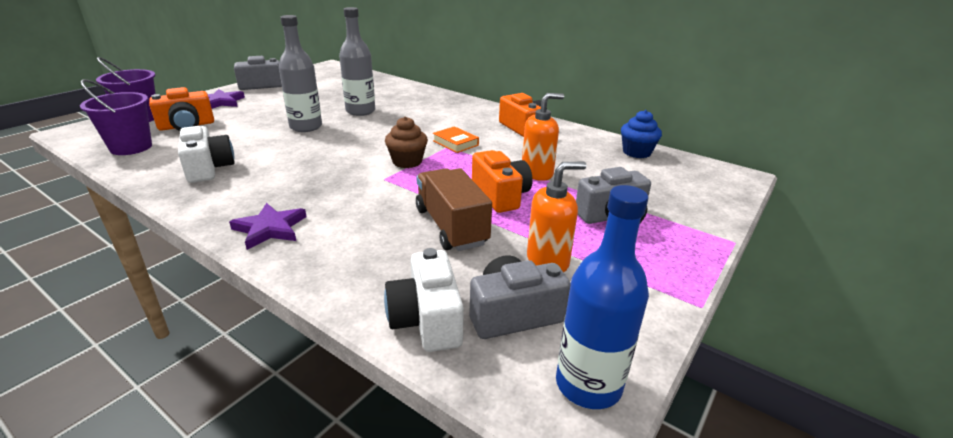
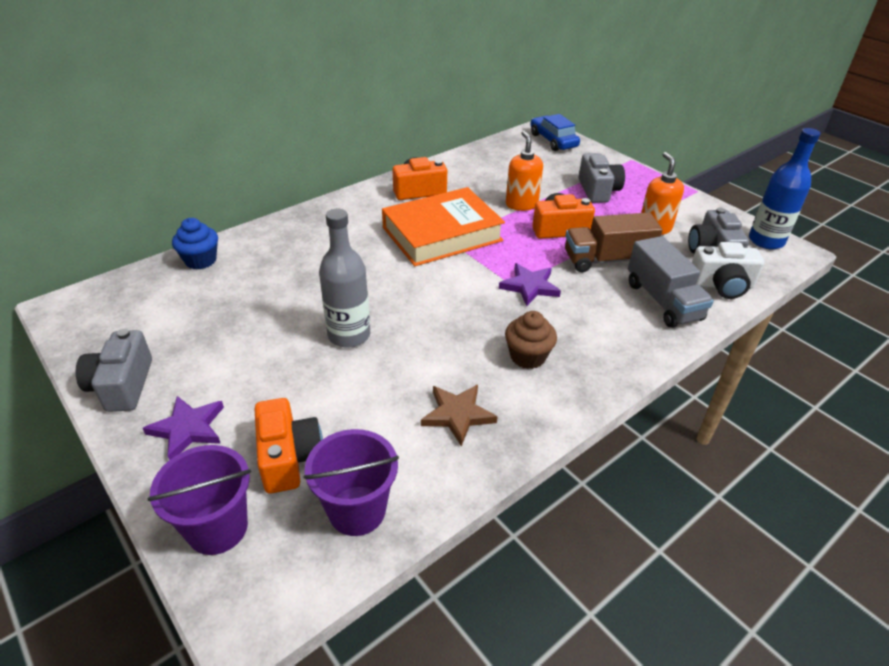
camera: 75 degrees left, 10 degrees up
(208, 168) = (457, 415): white camera -> brown star
(270, 228) = (604, 358): purple star -> purple star (529, 286)
(360, 111) = (313, 288): grey bottle -> none
(376, 266) = (663, 301): none -> grey truck
(407, 161) = (479, 268): brown cupcake -> brown cupcake (528, 356)
(455, 143) = (442, 234): orange book -> orange book, size x2.46
(636, 152) = (493, 152): blue cupcake -> blue cupcake (200, 260)
(713, 183) = (553, 140): none -> blue car

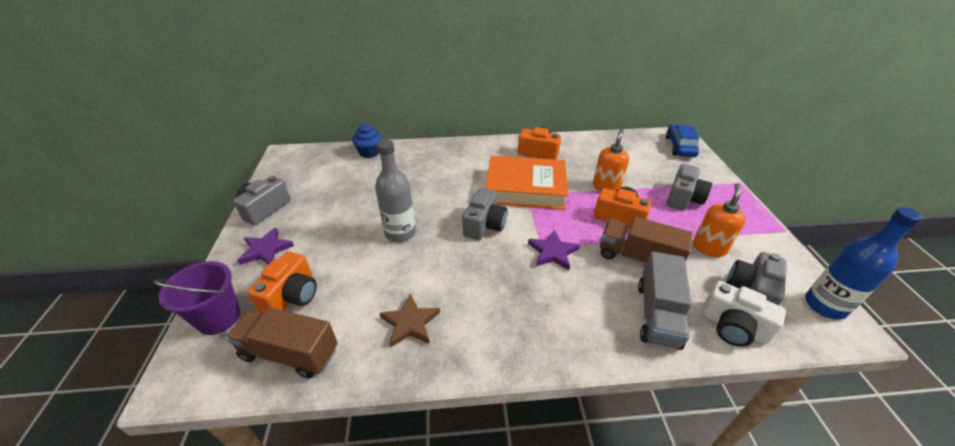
camera: 35 degrees right, 0 degrees up
(357, 510) = (290, 353): purple bucket -> brown truck
(436, 288) = (484, 225): none -> grey camera
(528, 356) = (499, 305): brown cupcake -> none

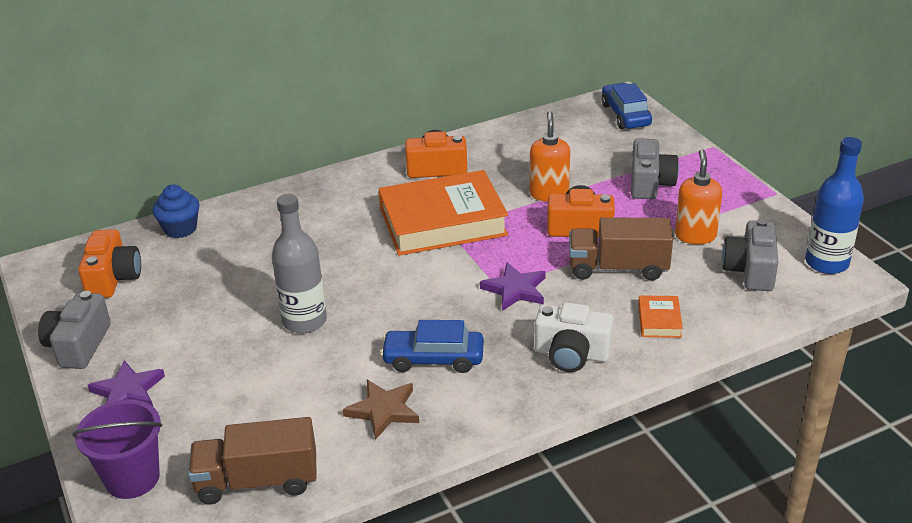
camera: 20 degrees left, 5 degrees down
(292, 295) = (211, 428): orange camera -> orange camera (113, 278)
(468, 290) = (433, 359): none -> blue car
(484, 225) = (412, 281): grey camera -> none
(657, 314) = (659, 320): grey truck -> orange book
(732, 327) = (739, 310): white camera -> white camera (571, 354)

